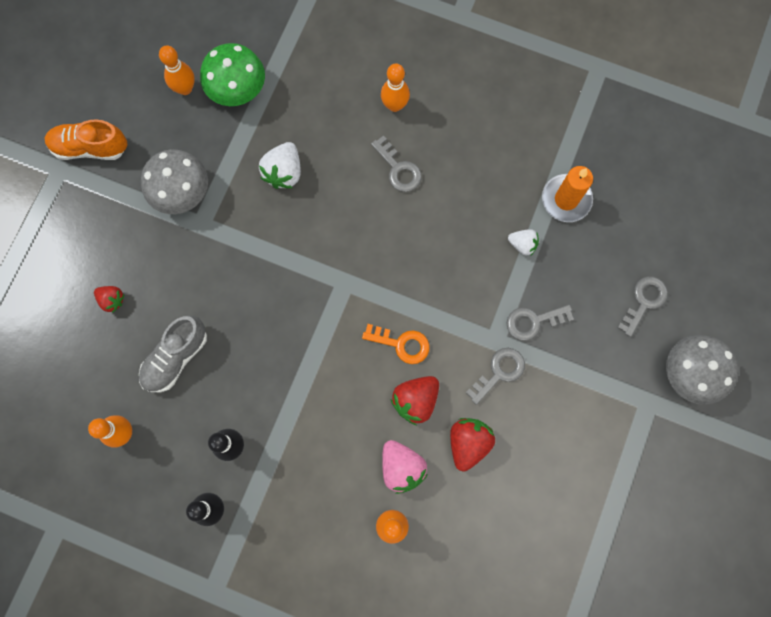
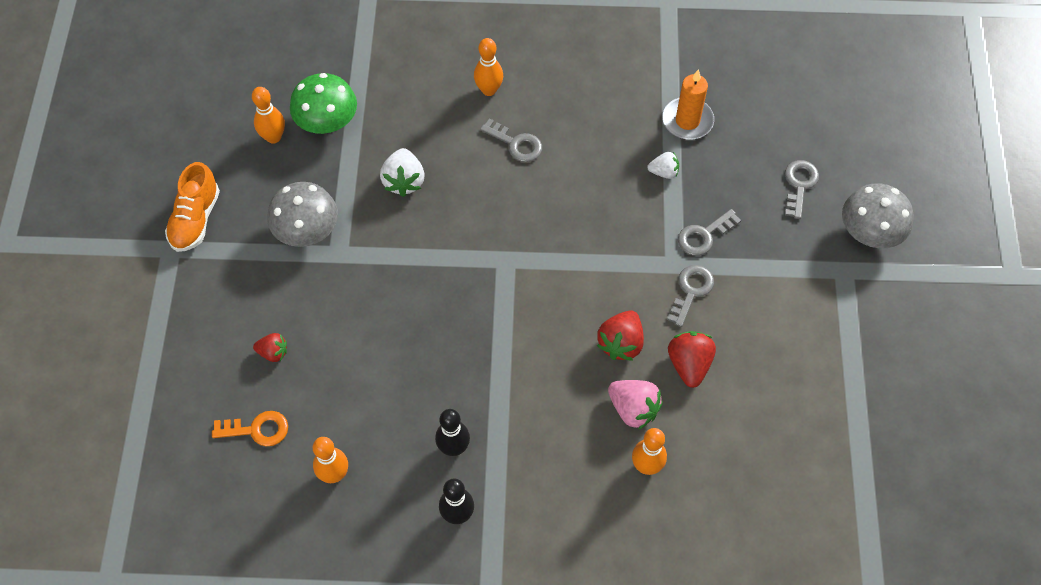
camera: 20 degrees left, 15 degrees down
(90, 147) = (196, 219): orange shoe -> orange shoe turned 60 degrees counterclockwise
(176, 357) = (361, 384): grey shoe -> none
(401, 344) = (585, 297): orange key -> orange key (257, 429)

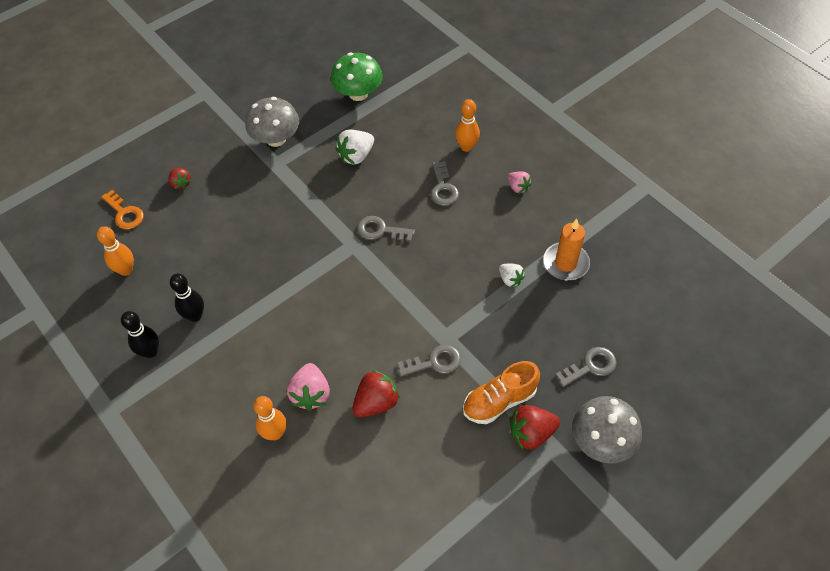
camera: 50 degrees right, 5 degrees down
(196, 219) = (234, 88): orange shoe -> orange shoe (499, 401)
(273, 137) = (322, 79): orange bowling pin -> none
(575, 89) = (518, 187): none -> pink strawberry
(621, 343) = (354, 351): red strawberry -> red strawberry (531, 433)
(704, 235) = (486, 338): grey key -> grey key (381, 230)

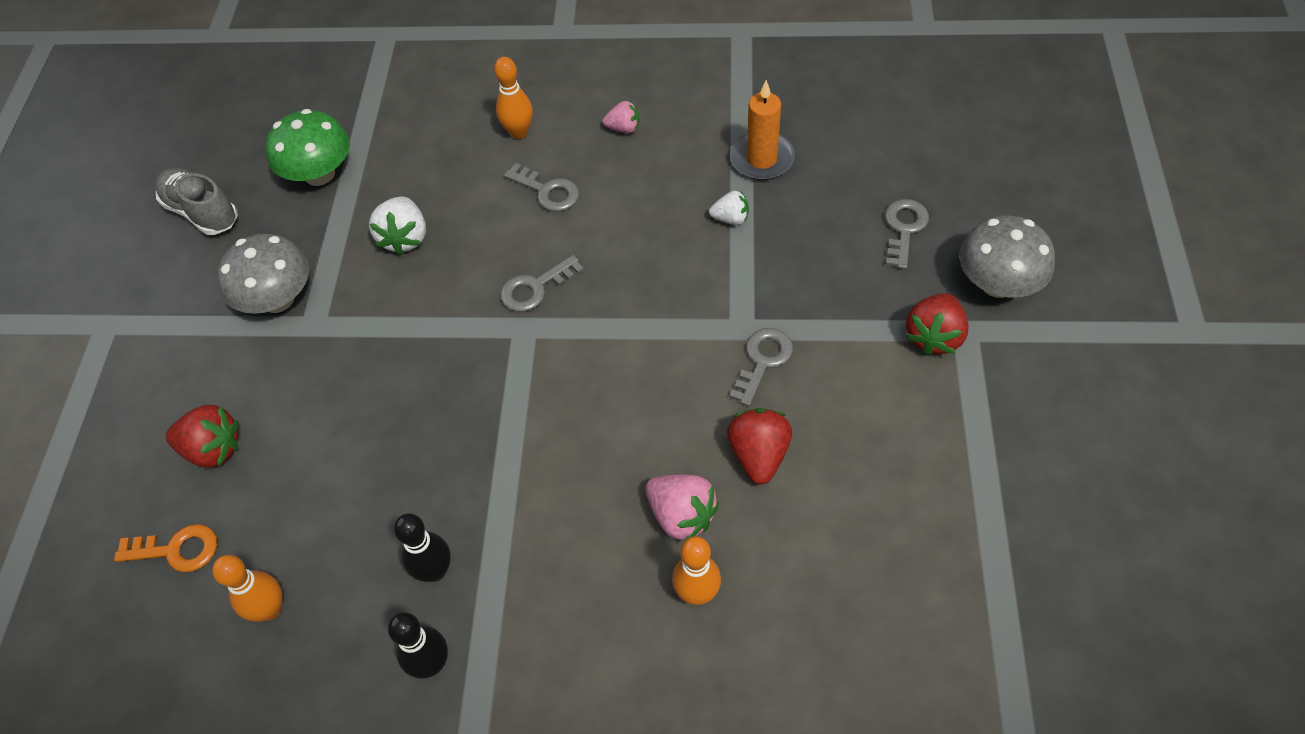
camera: 45 degrees left, 0 degrees up
(181, 183) = (213, 449): red strawberry -> red strawberry, size x1.63
(293, 72) = (202, 212): none -> grey shoe
(499, 401) = (869, 336): orange shoe -> none

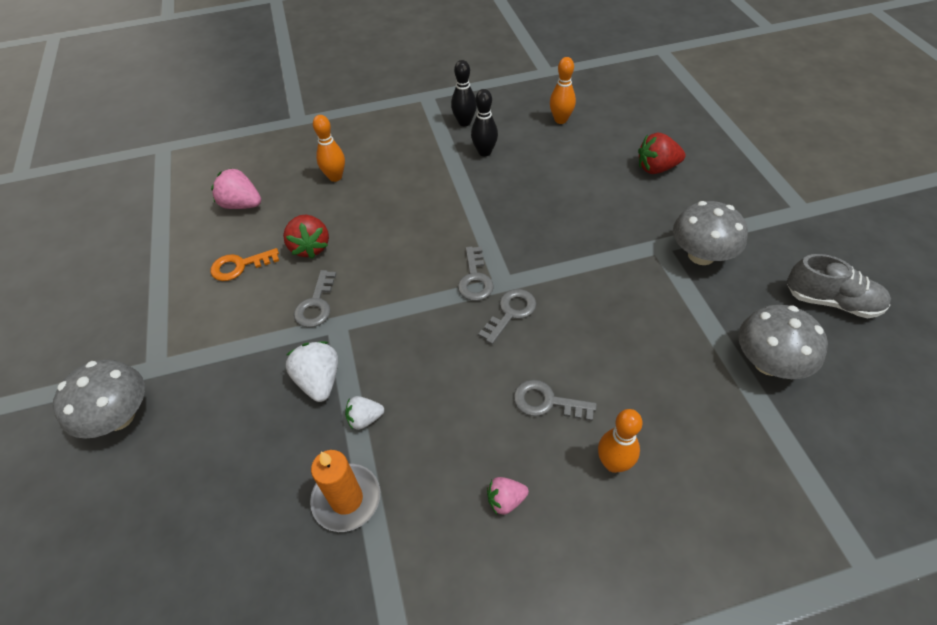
camera: 160 degrees right, 5 degrees down
(176, 550) = (631, 127): orange key -> orange key (240, 266)
(319, 174) = (768, 363): green mushroom -> grey mushroom
(405, 238) = (643, 325): white strawberry -> white strawberry (319, 381)
(681, 515) = (353, 206): pink strawberry -> pink strawberry (241, 205)
(904, 229) = (199, 451): grey key -> grey key (475, 279)
(933, 336) = (182, 356): red strawberry -> none

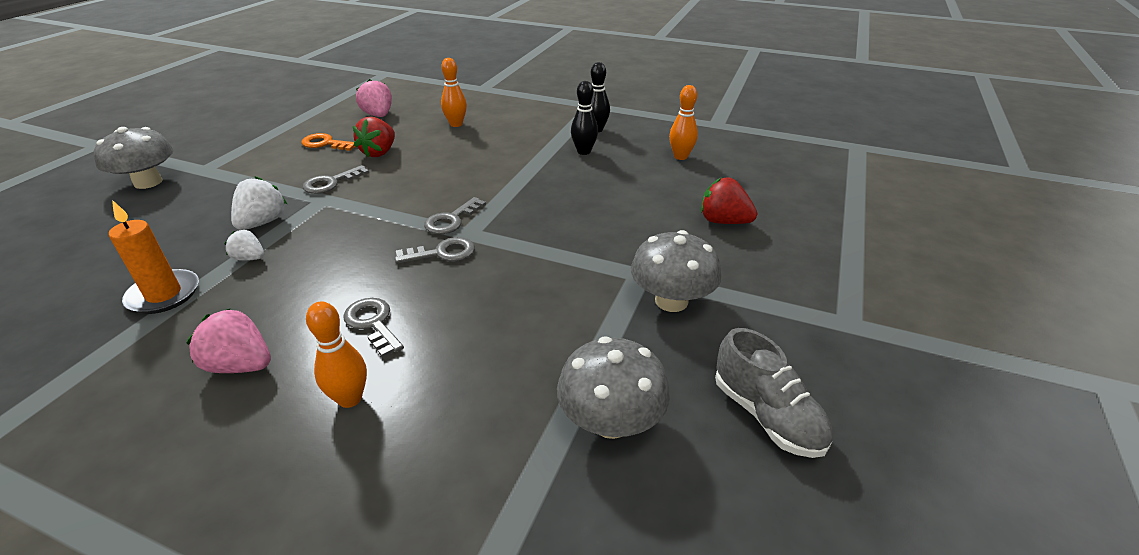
camera: 35 degrees right, 15 degrees down
(505, 500) = (240, 365): pink strawberry -> pink strawberry, size x1.63

